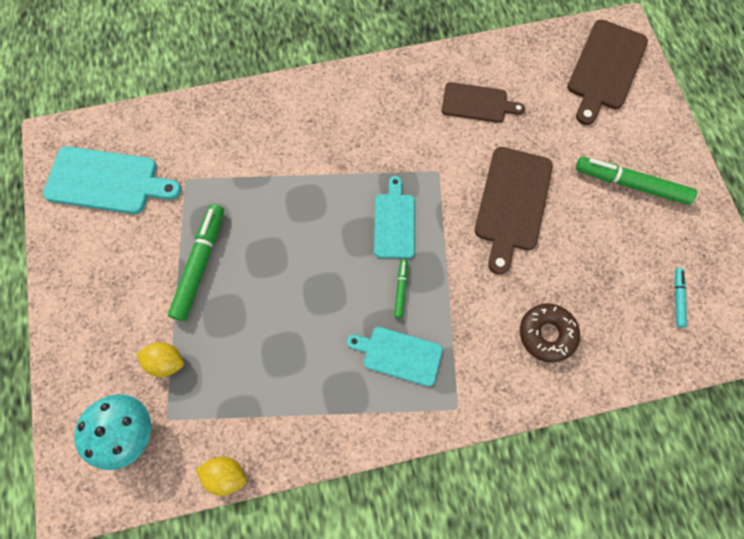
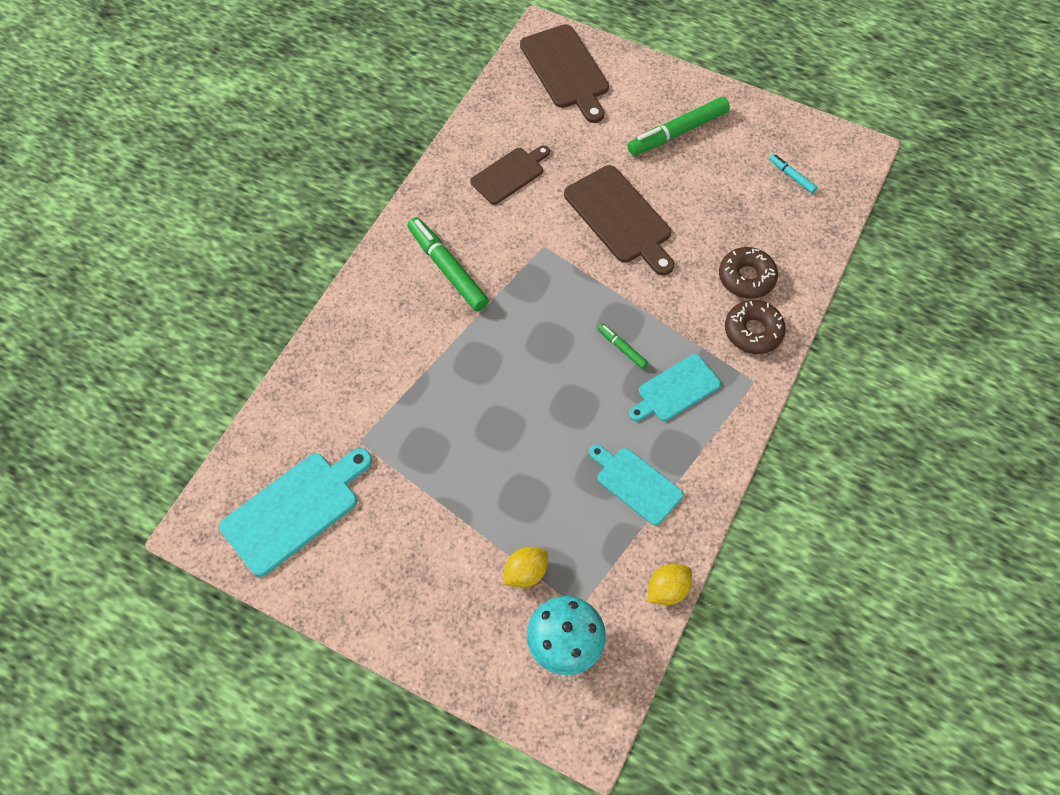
camera: 50 degrees left, 10 degrees down
(200, 264) = (457, 485): green marker -> green marker (447, 269)
(394, 222) = (559, 310): turquoise cutting board -> turquoise cutting board (636, 483)
(502, 375) = (753, 331): none -> brown donut

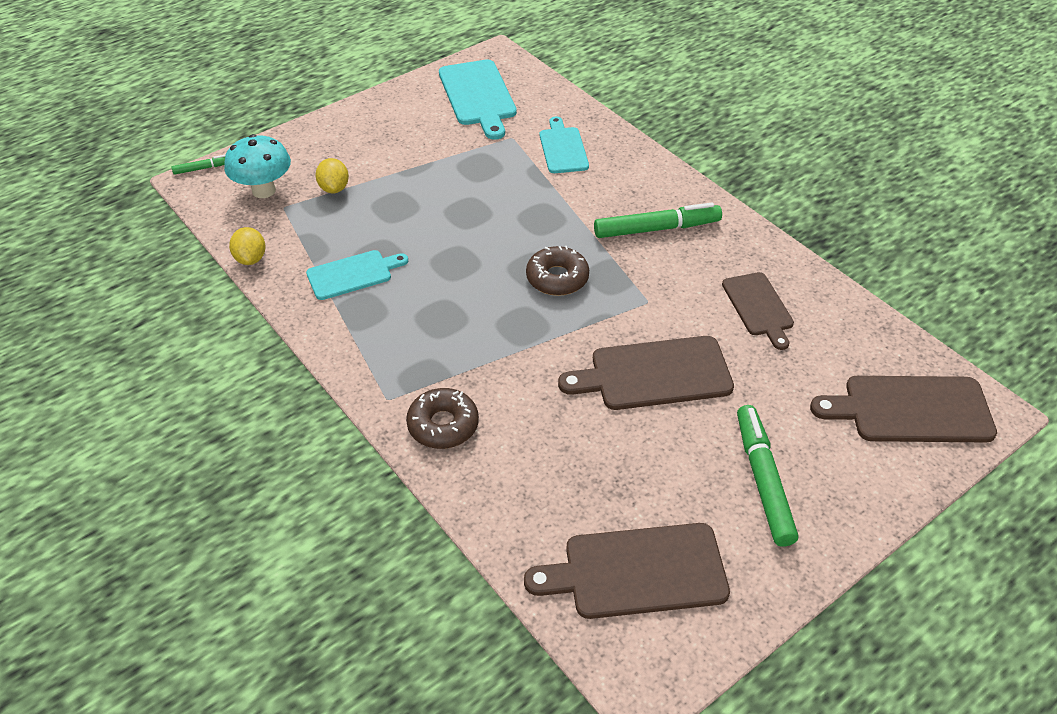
camera: 115 degrees right, 15 degrees down
(622, 348) = (492, 315): green marker -> green marker (203, 168)
(675, 390) = (421, 336): turquoise cutting board -> turquoise cutting board (563, 148)
(746, 278) = (513, 451): brown donut -> brown donut (557, 278)
(791, 176) = (636, 571): turquoise marker -> brown cutting board

